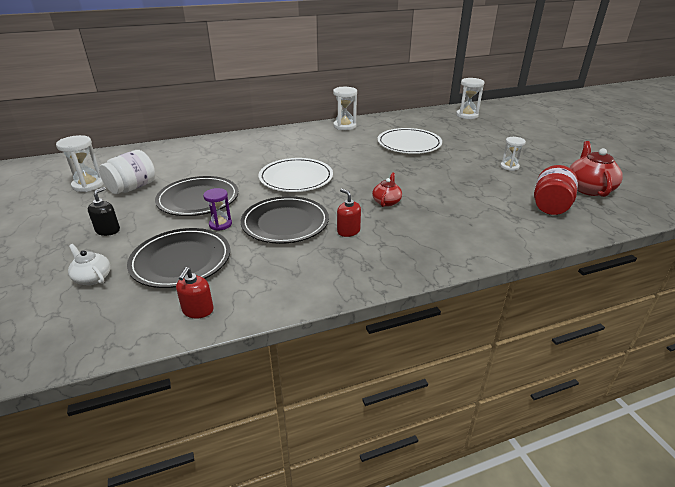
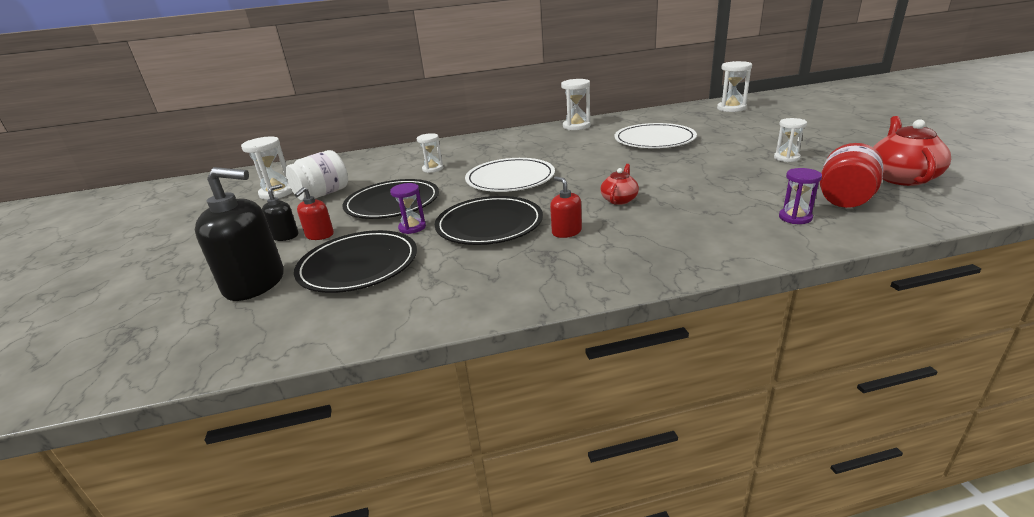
camera: 10 degrees right, 5 degrees down
(92, 278) = (255, 283): white teapot -> black soap dispenser
(198, 310) = (365, 318): red soap dispenser -> red soap dispenser (319, 235)
(227, 165) = (432, 169): none -> white hourglass
(516, 222) = (795, 217): none -> purple hourglass

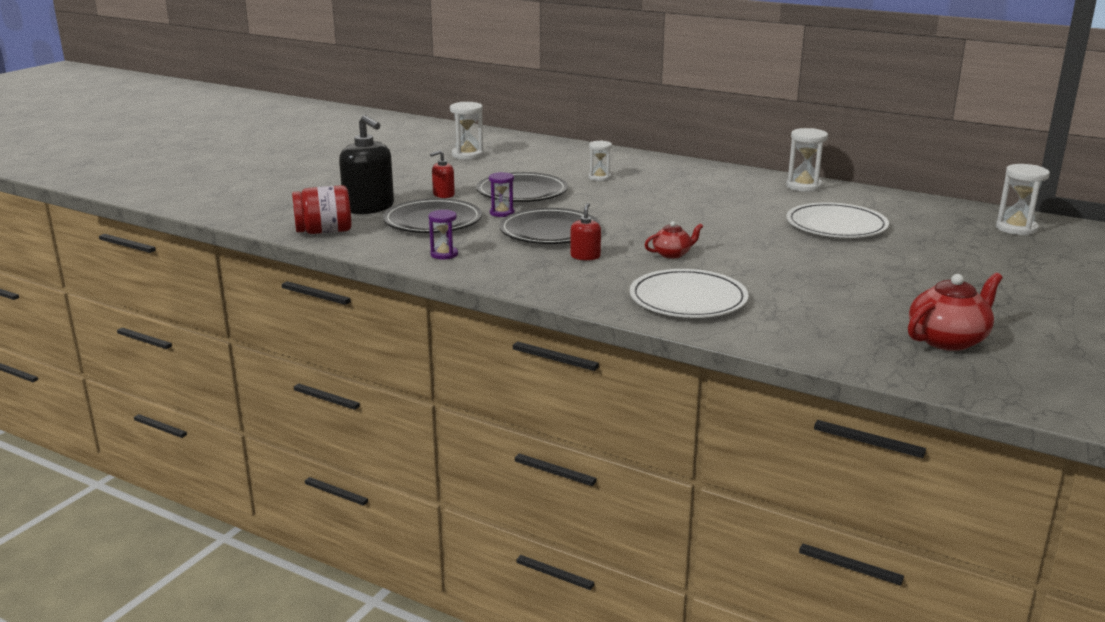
camera: 40 degrees right, 5 degrees down
(285, 236) = (425, 187): black soap dispenser -> none
(323, 194) = (492, 167): white jar -> none
(510, 179) = (635, 208): white plate -> white plate (688, 299)
(786, 158) = (903, 286): white hourglass -> none
(795, 217) = (760, 318): purple hourglass -> purple hourglass (444, 254)
(844, 199) = (841, 328): red jar -> red jar (324, 231)

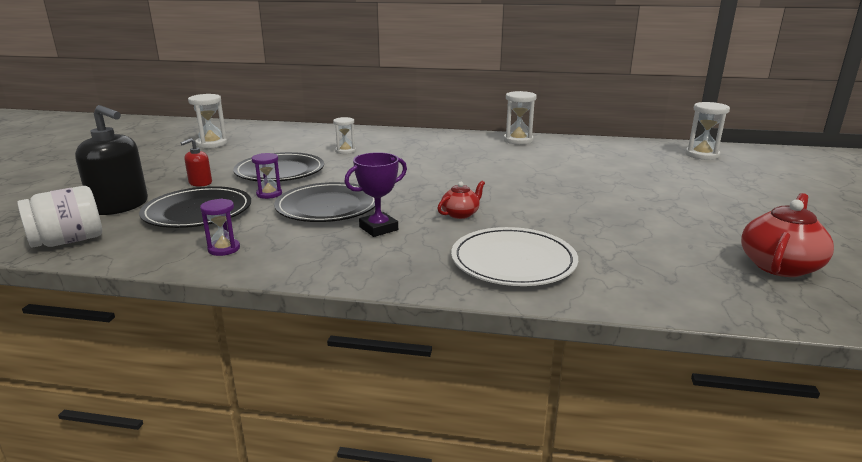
camera: 20 degrees left, 0 degrees up
(324, 231) = (68, 241): red jar -> white jar
(585, 256) = (378, 228): red soap dispenser -> purple trophy
(836, 225) = (573, 169): white plate -> none

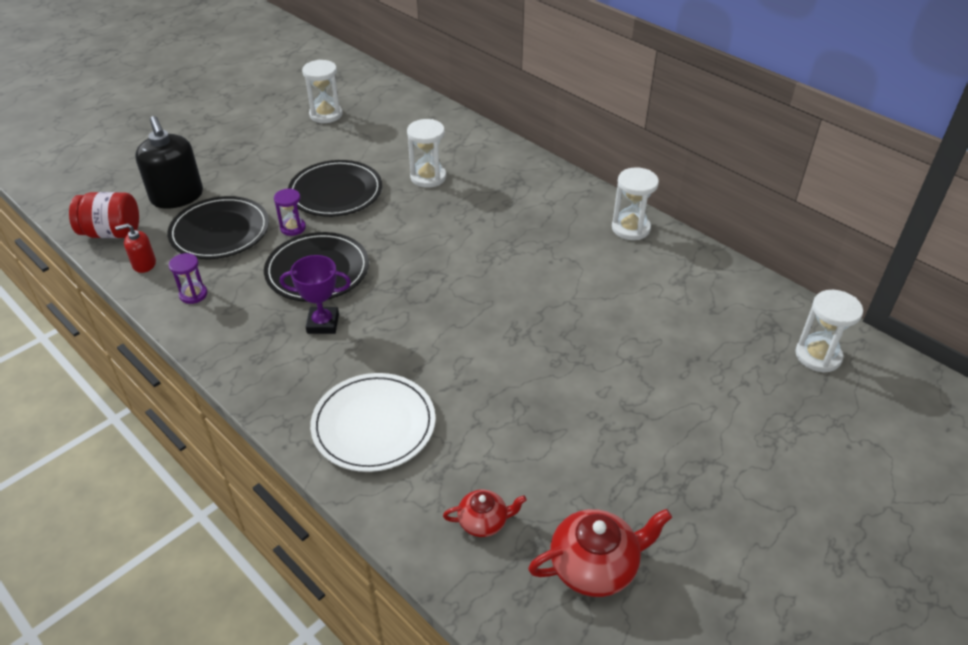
camera: 35 degrees right, 20 degrees up
(68, 241) = (112, 233): white jar -> red jar
(200, 183) = (259, 185): red soap dispenser -> red soap dispenser (144, 264)
(345, 151) = (428, 177): white hourglass -> white hourglass, size x1.52
(460, 214) = (411, 336): red teapot -> red teapot (484, 521)

